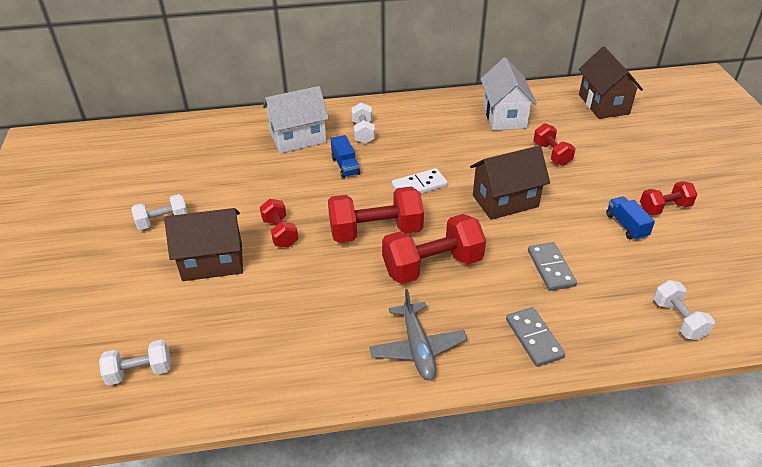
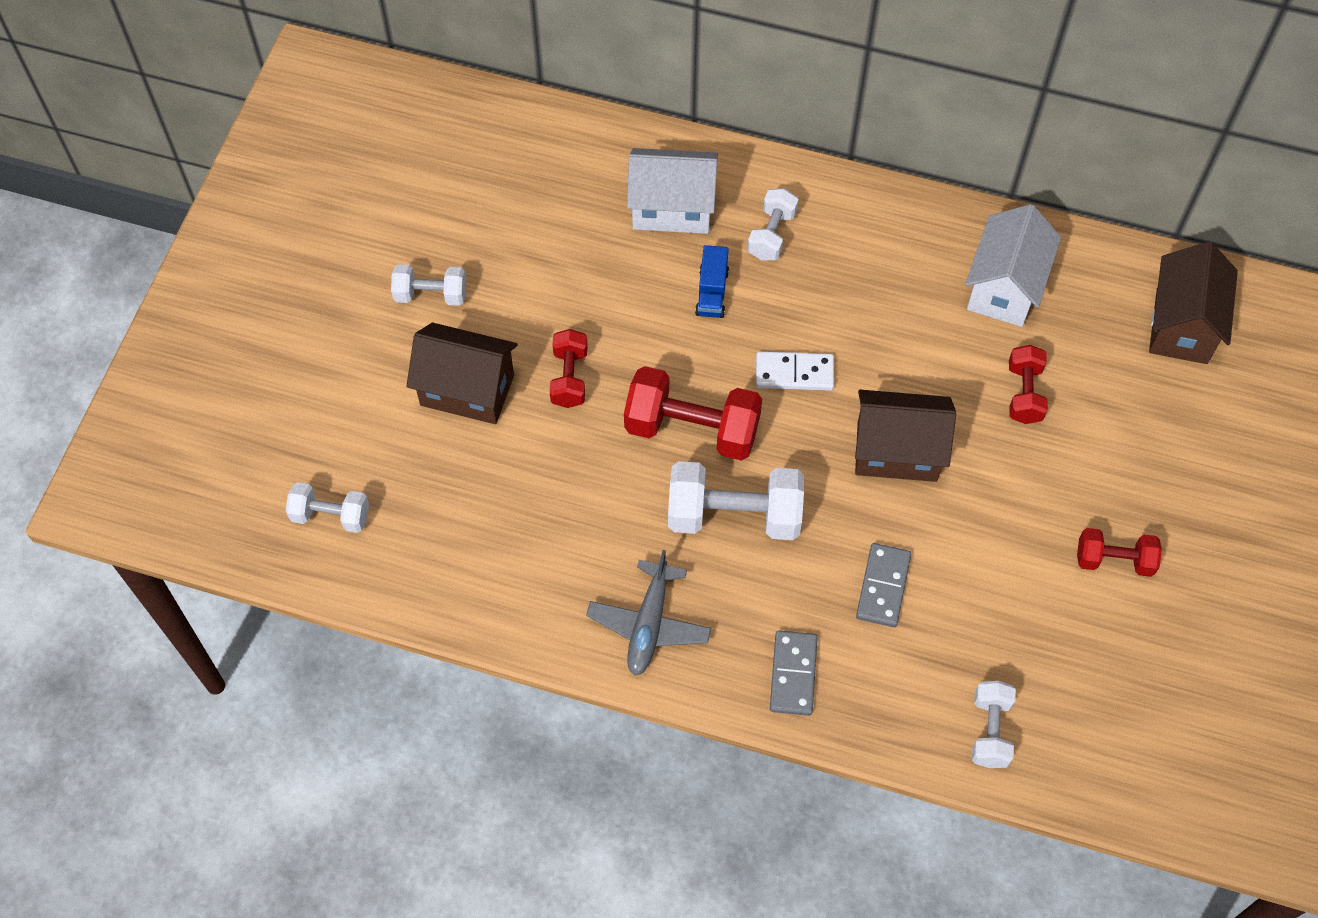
camera: 25 degrees right, 20 degrees up
(432, 265) = (734, 515): red dumbbell -> white dumbbell
(626, 226) = (1035, 565): blue truck -> none

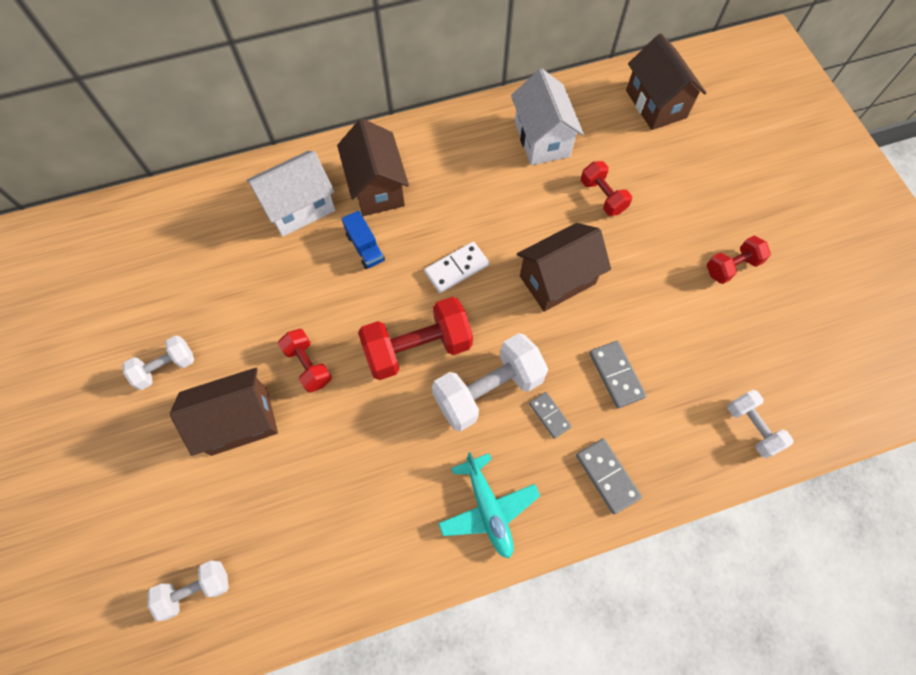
camera: 35 degrees left, 5 degrees up
(649, 624) = (488, 508): grey plane -> turquoise plane
(772, 234) = (377, 188): white dumbbell -> brown house
(779, 580) = (549, 415): none -> grey domino

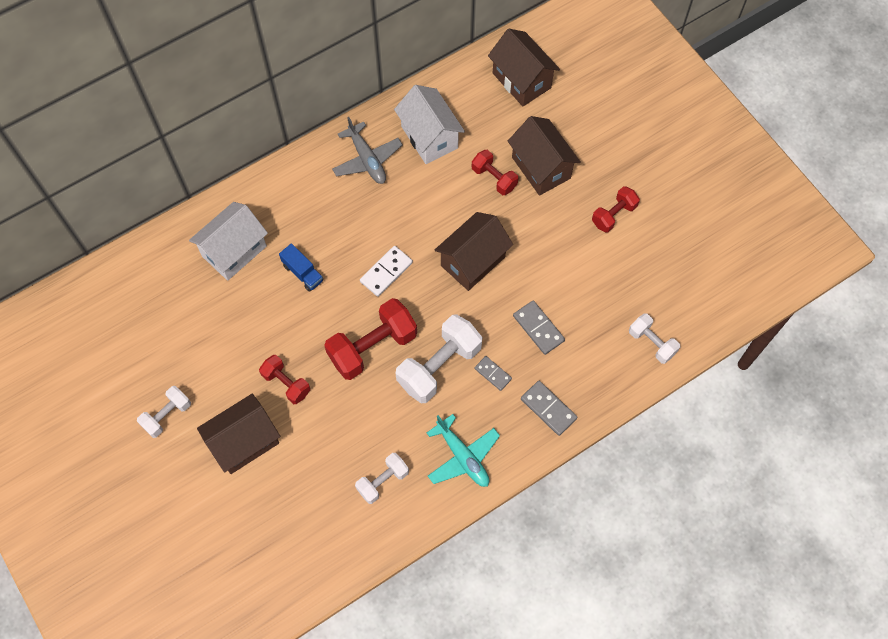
camera: 15 degrees left, 0 degrees up
(196, 589) = (254, 574): white dumbbell -> white dumbbell (382, 481)
(377, 188) = (297, 216): brown house -> brown house (541, 168)
(469, 147) = (367, 159): none -> grey plane

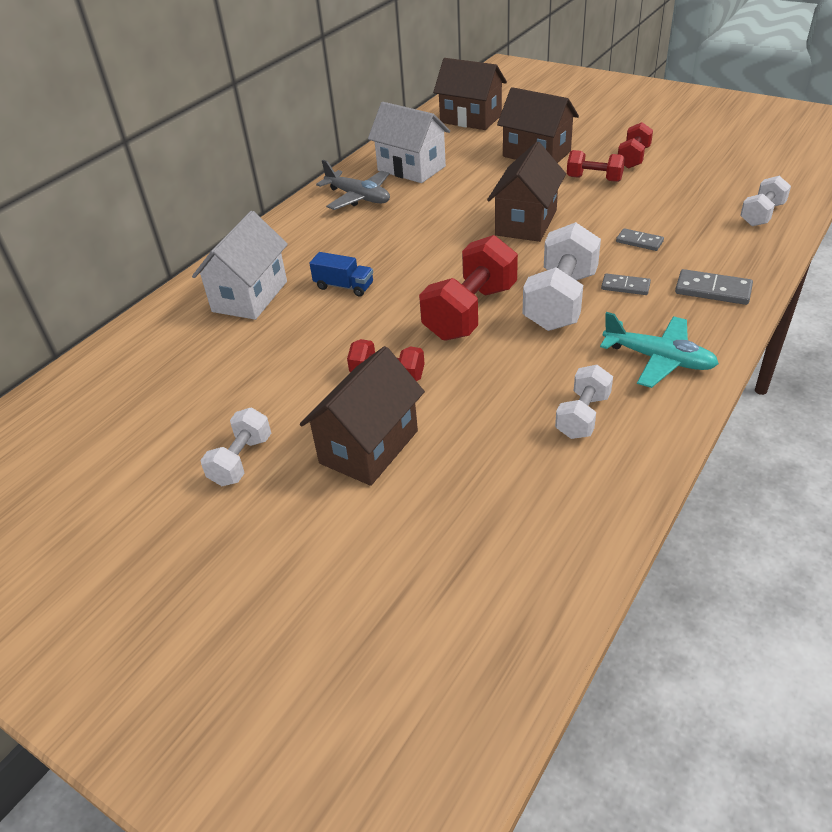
camera: 20 degrees left, 25 degrees down
(386, 272) = (439, 257): white domino -> none
(494, 178) = (497, 172): red dumbbell -> red dumbbell (594, 179)
(538, 328) = (639, 241): grey domino -> grey domino, size x0.66
(652, 343) = (762, 214): white dumbbell -> white dumbbell turned 75 degrees counterclockwise

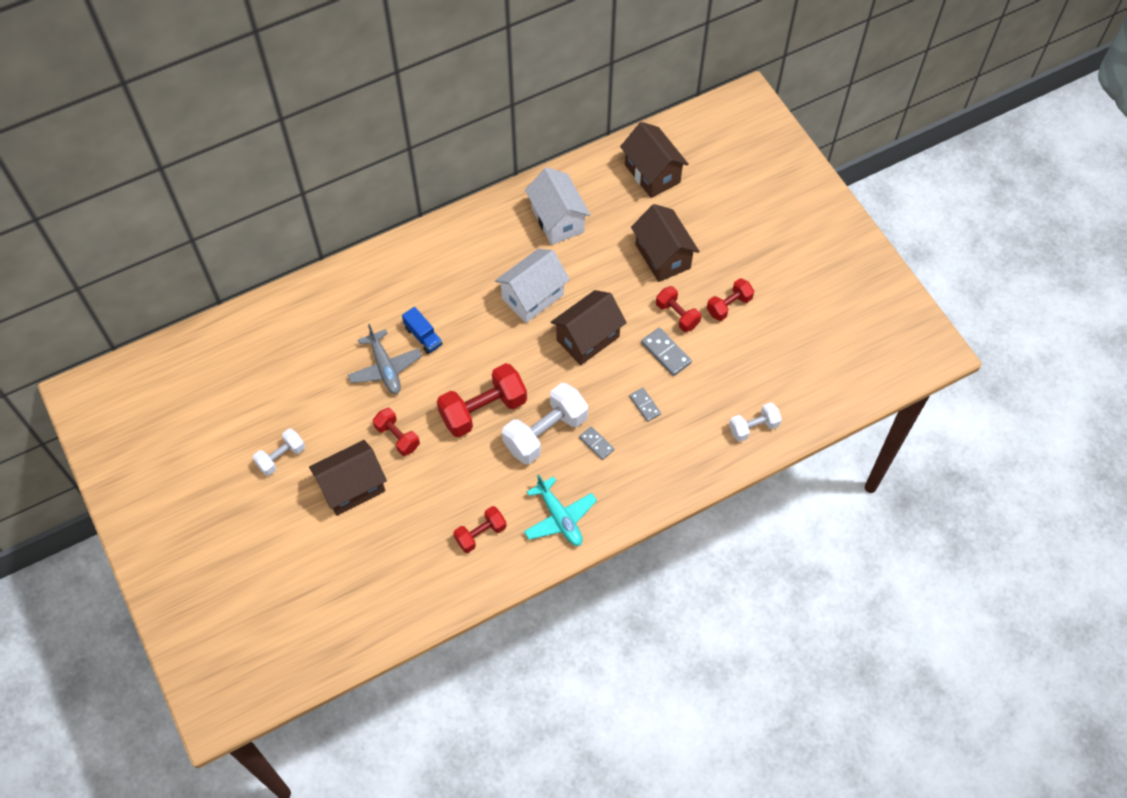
camera: 25 degrees right, 20 degrees up
(250, 296) = (359, 311): white house -> white house (532, 296)
(358, 197) = (495, 236): grey plane -> grey plane (385, 368)
(582, 416) = (480, 534): white dumbbell -> red dumbbell
(713, 290) = (646, 480): grey domino -> grey domino (666, 353)

